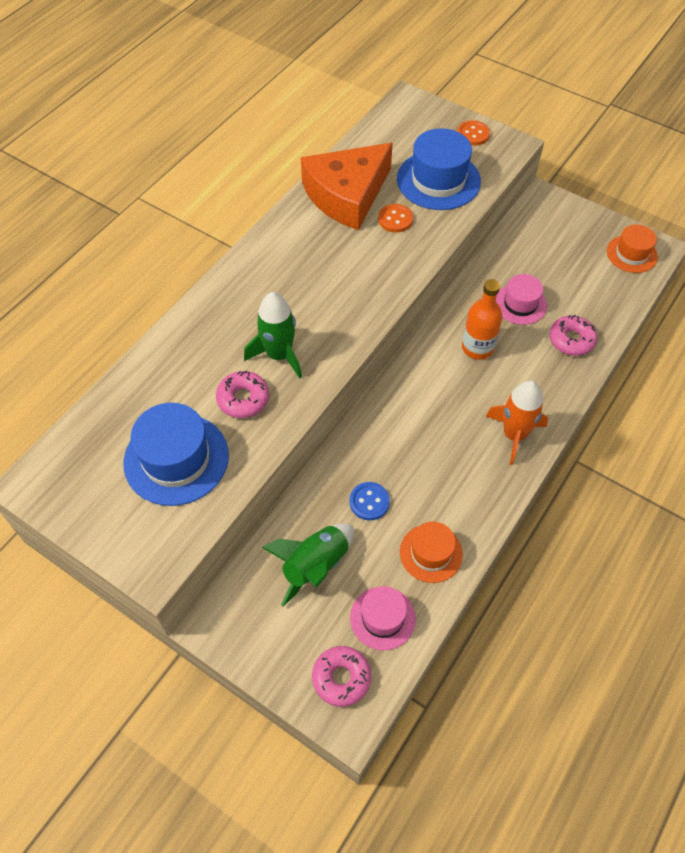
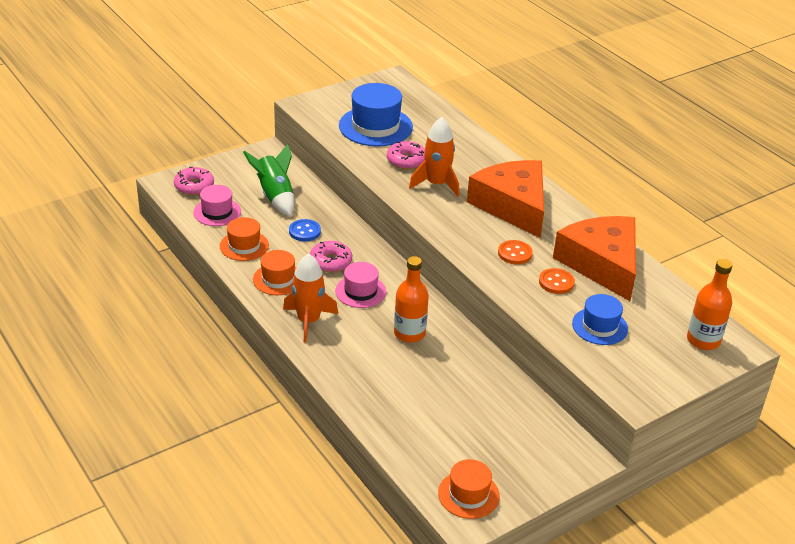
camera: 110 degrees right, 20 degrees down
(279, 355) = (436, 184): green rocket -> orange rocket
(286, 279) = (513, 206): none -> orange cheese
(413, 120) = (703, 340): none -> orange bottle
(438, 180) = (599, 326): blue hat -> blue hat, size x0.61
(468, 491) = (278, 279): none -> orange hat
(473, 134) = (664, 375): orange button -> orange button (515, 253)
(520, 304) = (444, 380): pink hat -> pink hat (360, 291)
(571, 340) = (382, 396): pink donut -> pink donut (330, 262)

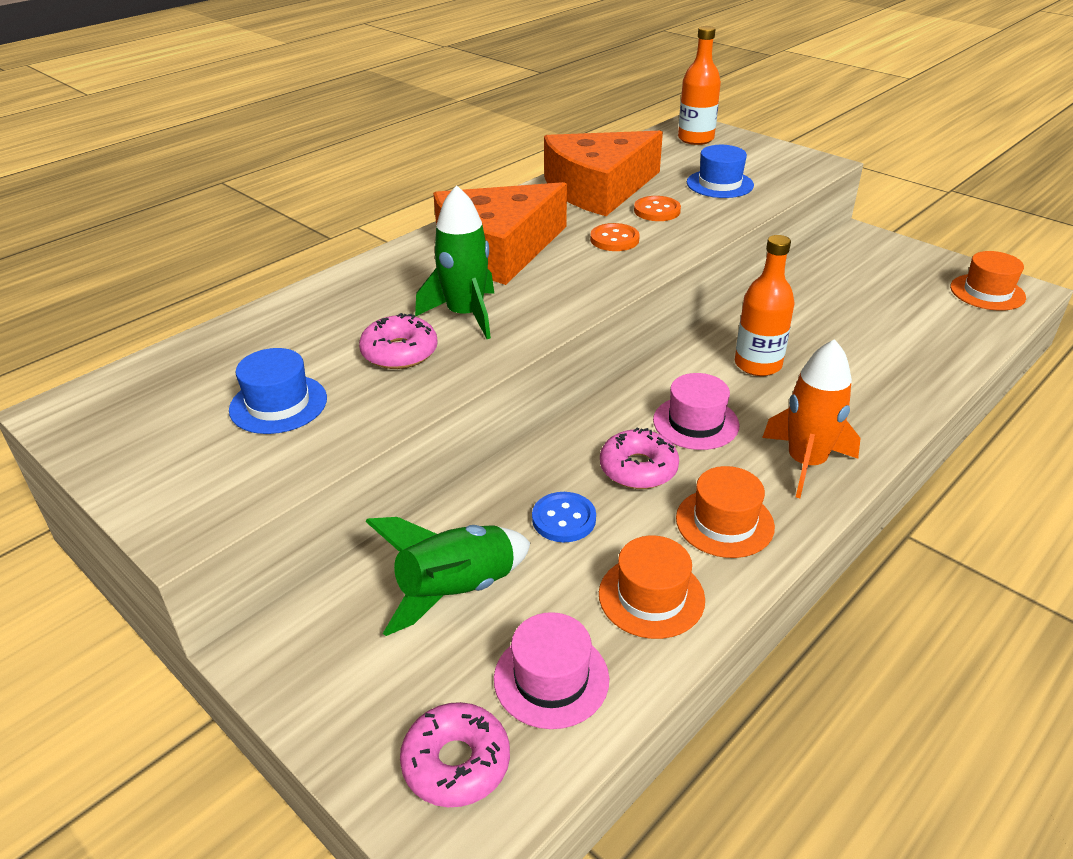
camera: 100 degrees left, 0 degrees up
(375, 126) = (278, 404): blue hat -> blue hat, size x0.61
(436, 184) = (465, 315): orange rocket -> green rocket

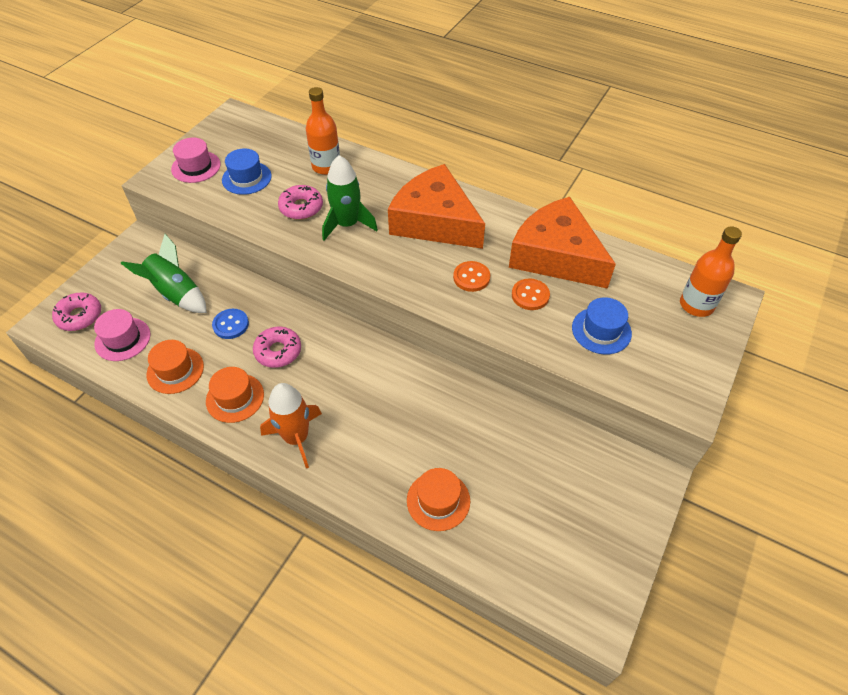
camera: 75 degrees right, 15 degrees up
(695, 423) = (329, 375): pink hat -> pink hat (196, 167)
(758, 364) = (406, 405): orange bottle -> orange bottle (326, 166)
(987, 292) = (580, 583): orange hat -> orange hat (438, 500)

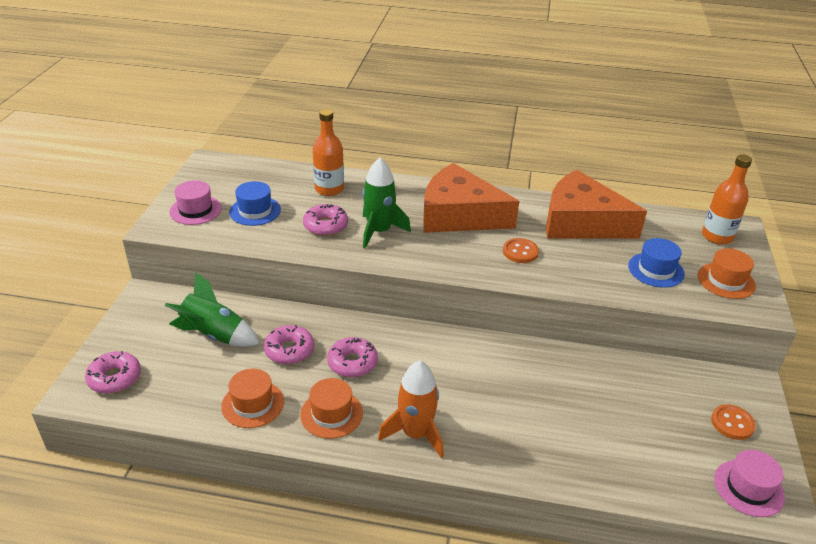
camera: 20 degrees left, 15 degrees down
(122, 339) = (177, 388): pink hat -> pink hat (748, 488)
(231, 325) = (289, 350): blue button -> pink donut
(438, 500) = (583, 452): orange hat -> orange hat (726, 281)
(530, 295) = (580, 256): orange button -> orange button (732, 423)

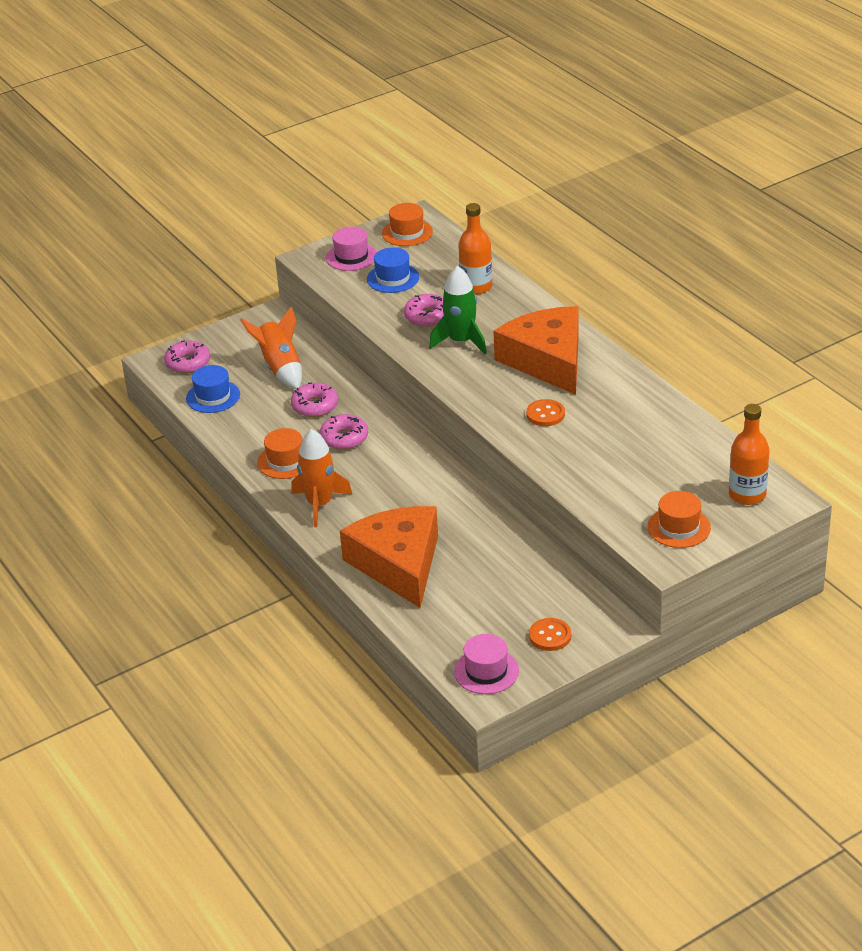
camera: 50 degrees right, 0 degrees up
(214, 335) = (280, 368): green rocket -> orange rocket
(253, 404) = (247, 426): orange hat -> orange hat (407, 232)
(581, 222) = (643, 419): orange cheese -> orange cheese (399, 564)
(656, 270) = (633, 487): blue hat -> blue hat (213, 396)

